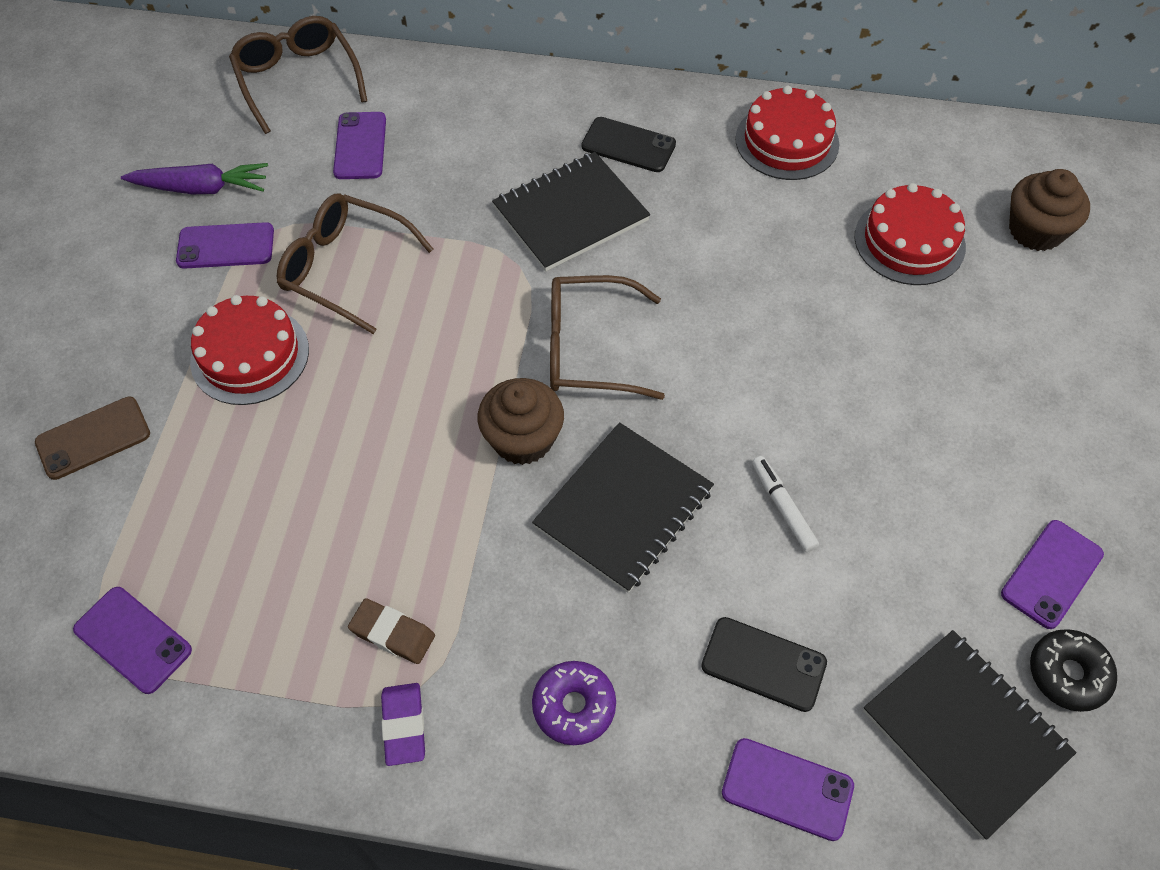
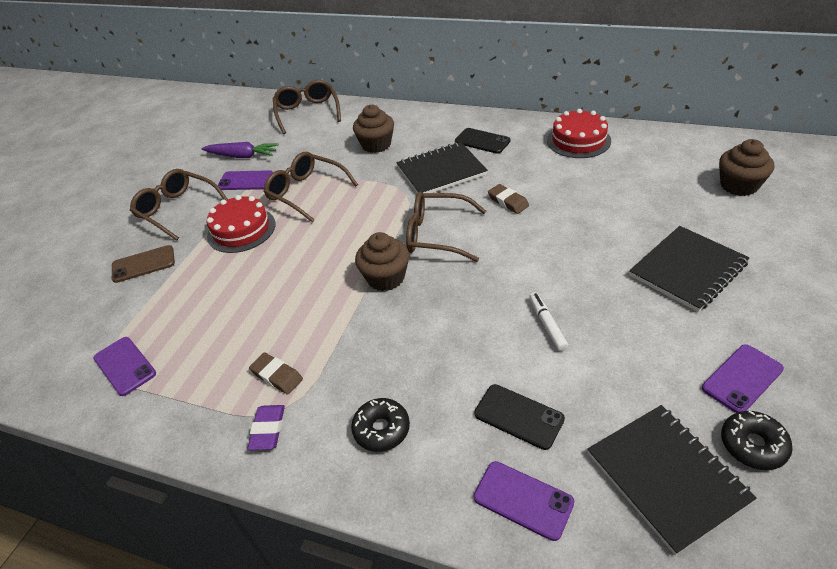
camera: 15 degrees right, 15 degrees down
(116, 316) = (178, 209): none -> brown glasses
(360, 146) = (331, 140): purple phone -> none
(445, 156) = (376, 145): none -> brown cupcake
(574, 706) = (381, 429): purple donut -> black donut
(623, 508) = (440, 318): black notebook -> black notebook (687, 270)
(691, 276) = (508, 201): none -> brown eraser
(909, 241) = (651, 189): red cake -> none

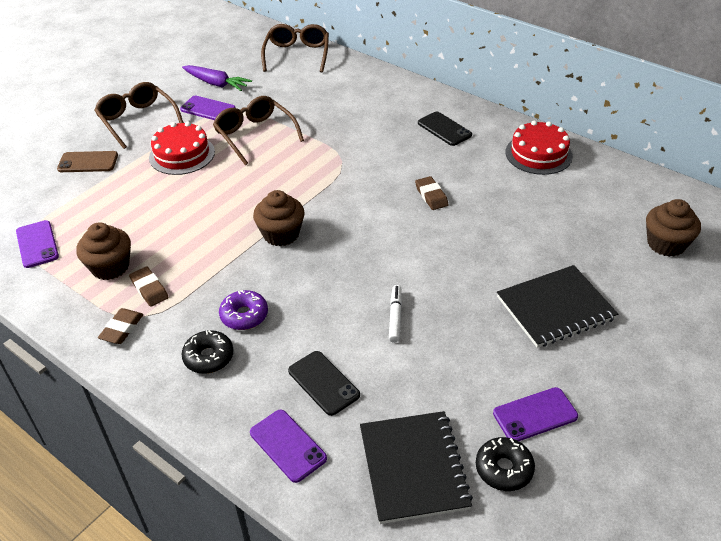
camera: 15 degrees right, 0 degrees up
(268, 429) = (122, 329): purple eraser -> brown eraser
(376, 145) = (342, 105): brown cupcake -> brown cupcake (110, 267)
(394, 372) = (244, 315): none -> purple donut
(437, 235) = (348, 208): brown glasses -> none
(441, 171) = (387, 149): black notebook -> none

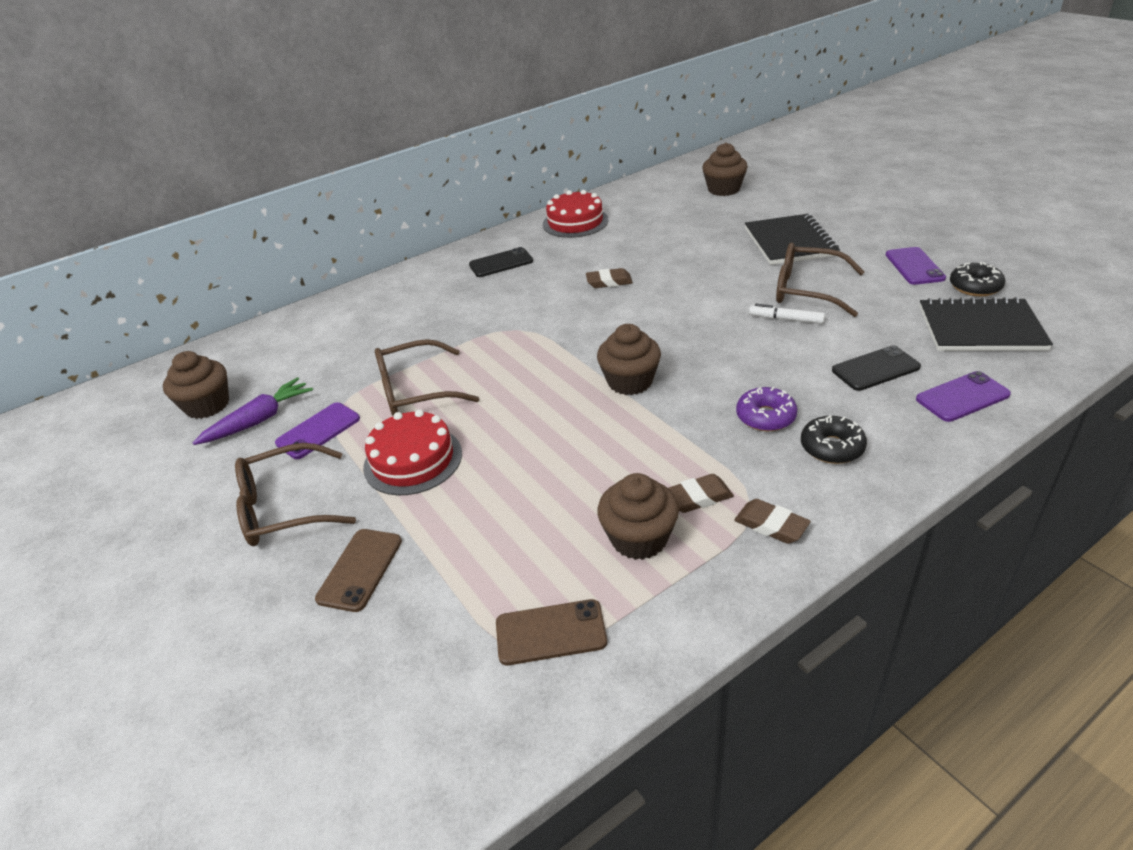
camera: 70 degrees left, 5 degrees down
(37, 244) = (550, 632): purple phone -> brown phone
(229, 60) = (207, 405): none -> brown cupcake
(297, 55) = (258, 345): brown glasses -> brown glasses (807, 290)

